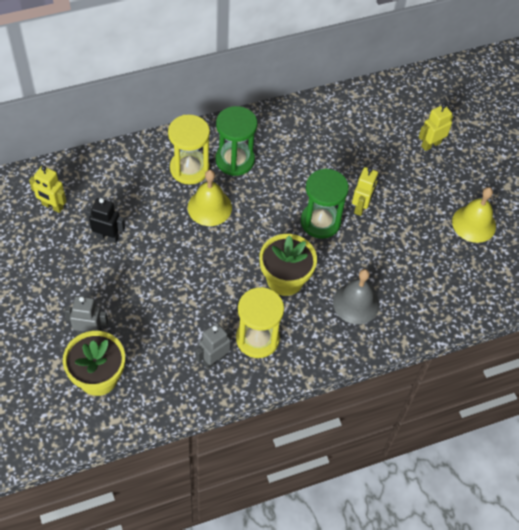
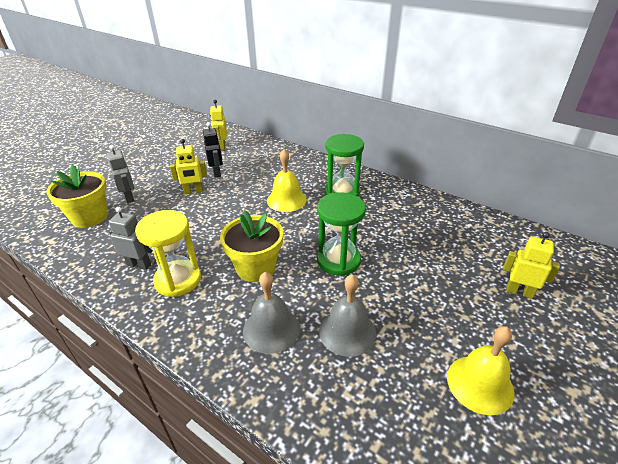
camera: 60 degrees right, 20 degrees down
(189, 168) = (309, 178): yellow hourglass -> none
(361, 207) = (384, 278): yellow robot -> yellow robot (193, 191)
(390, 261) = (347, 331): none -> grey bell

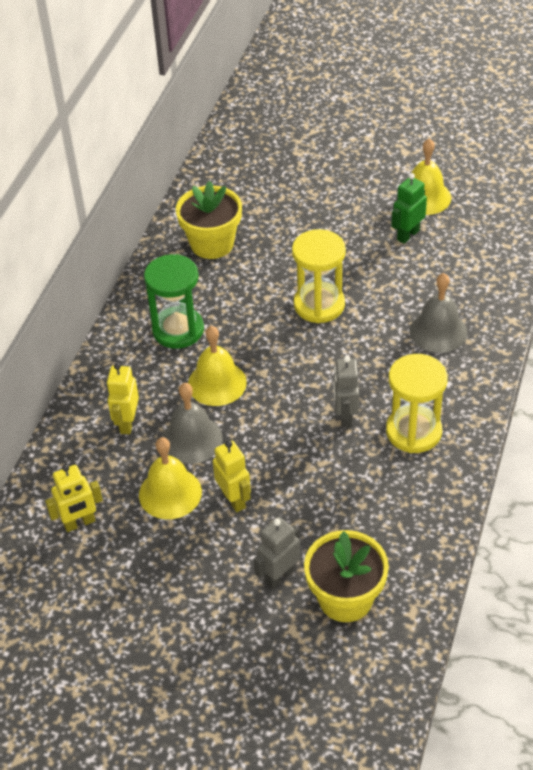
camera: 105 degrees left, 10 degrees up
(139, 264) = (408, 481): grey robot -> grey robot (345, 416)
(217, 173) = (170, 493): black robot -> yellow bell
(256, 267) = (362, 370): yellow flower pot -> yellow flower pot (212, 244)
(338, 260) = (319, 305): green hourglass -> yellow hourglass
(347, 331) = (413, 279): grey bell -> grey bell (192, 439)
(414, 347) = (407, 235): none -> green robot
(519, 292) = (307, 175): yellow robot -> yellow robot (127, 423)

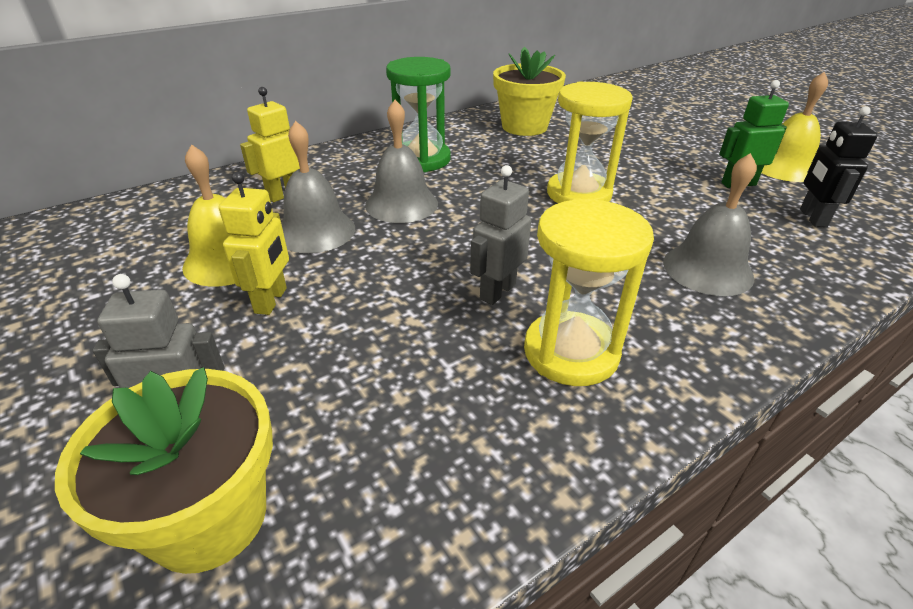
camera: 35 degrees right, 10 degrees down
(79, 523) = (123, 240): yellow robot -> none
(217, 383) = (401, 204): yellow bell -> grey bell
(468, 248) = (812, 218): none -> black robot

